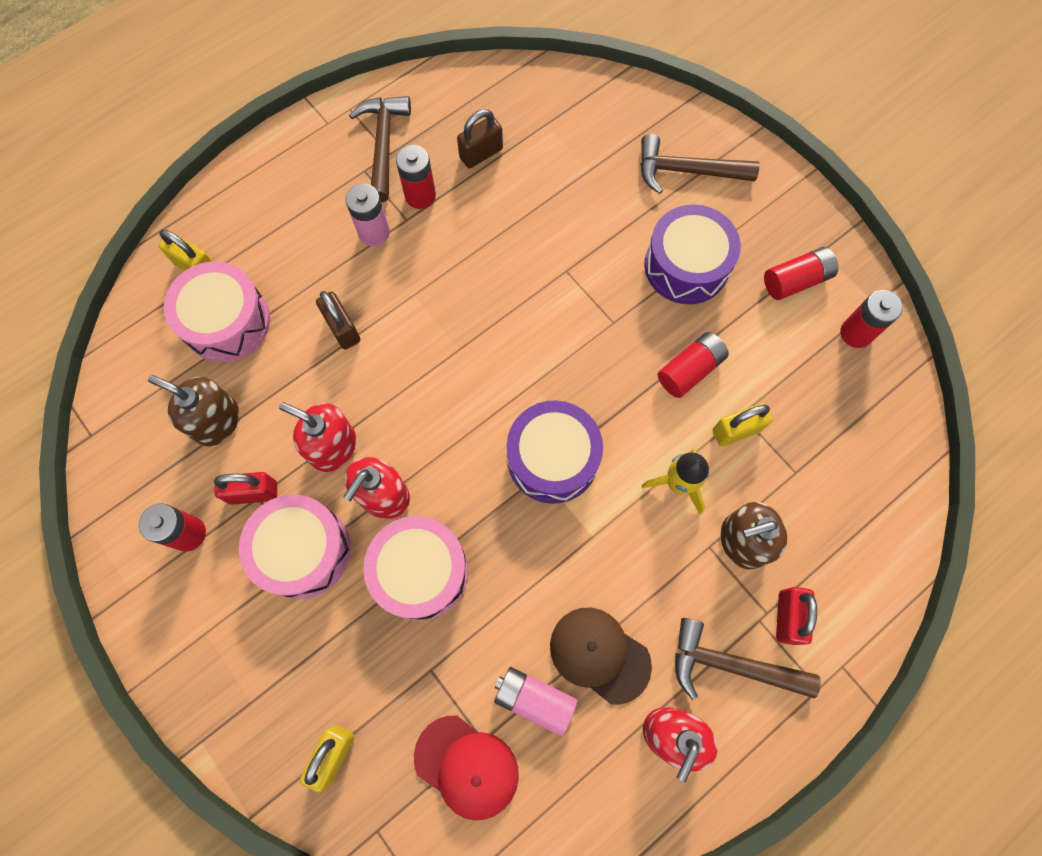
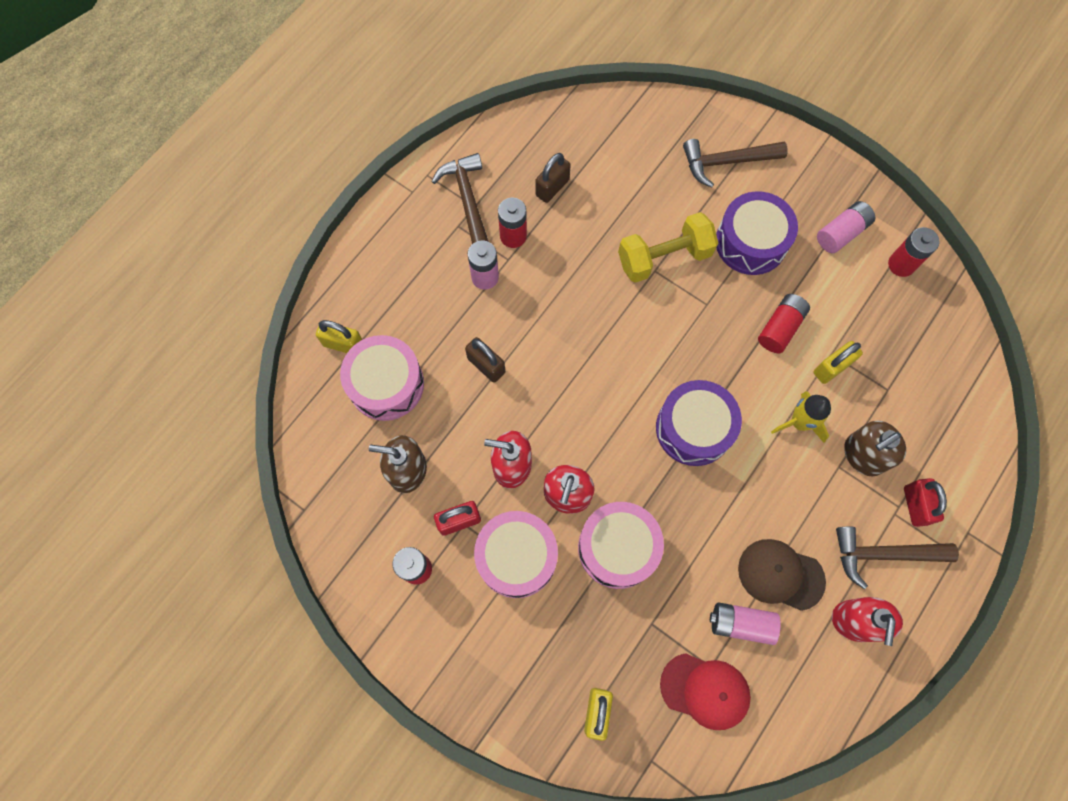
camera: 15 degrees left, 0 degrees up
(581, 259) = (664, 257): none -> yellow dumbbell
(796, 280) = (841, 233): red battery -> pink battery

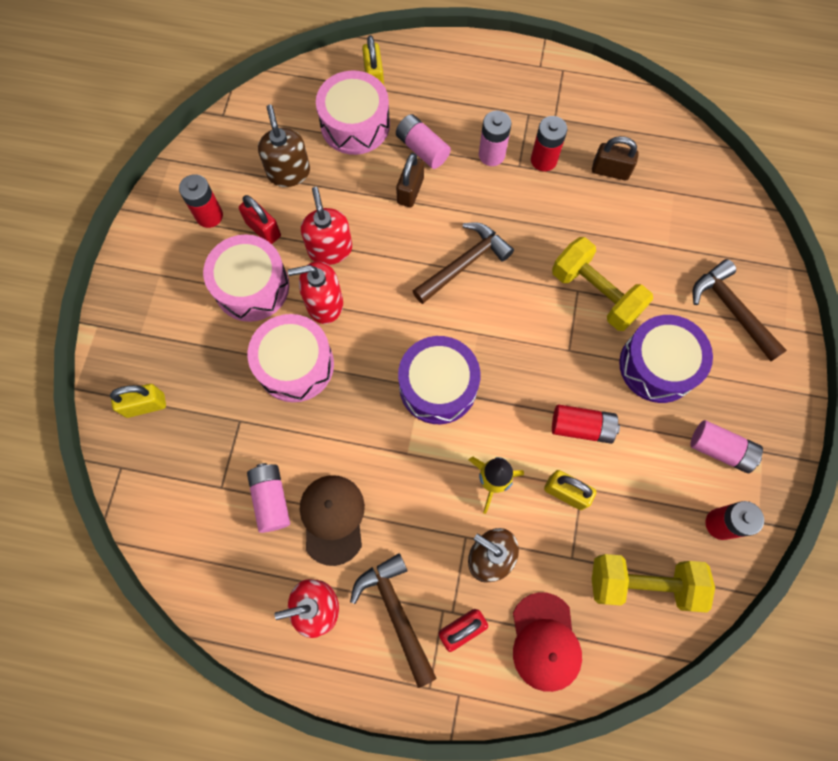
camera: 65 degrees right, 0 degrees up
(446, 334) = (422, 149): none -> pink battery
(467, 199) = (558, 109): brown hammer -> brown hammer (464, 264)
(705, 690) = (198, 490): red cap -> red cap (545, 641)
(927, 345) = (643, 583): none -> yellow dumbbell

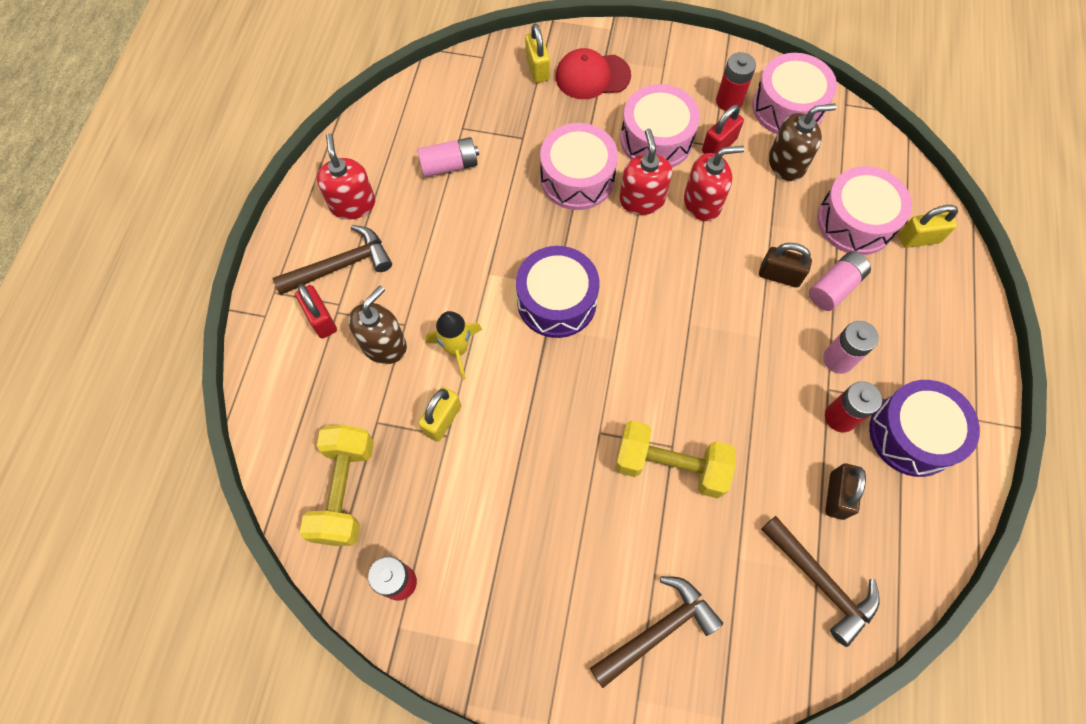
camera: 90 degrees right, 5 degrees down
(222, 164) = (787, 107): none -> pink drum
(332, 519) = (429, 213): brown cap -> none
(464, 264) = (696, 328): brown hammer -> brown hammer (820, 582)
(545, 641) = (300, 392): red cap -> red cap (592, 76)
(581, 427) = (511, 440): red battery -> none
(595, 293) = (670, 466): yellow dumbbell -> yellow dumbbell turned 60 degrees clockwise
(658, 365) = (583, 530): purple drum -> purple drum (912, 434)
(720, 450) = (483, 593): pink battery -> none

